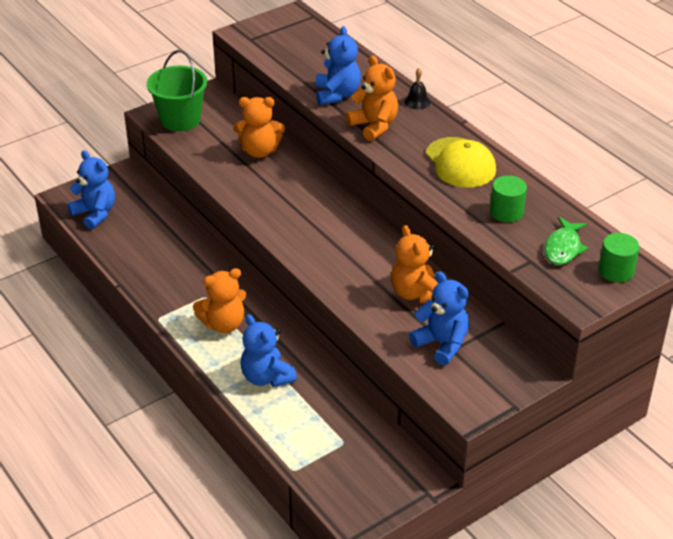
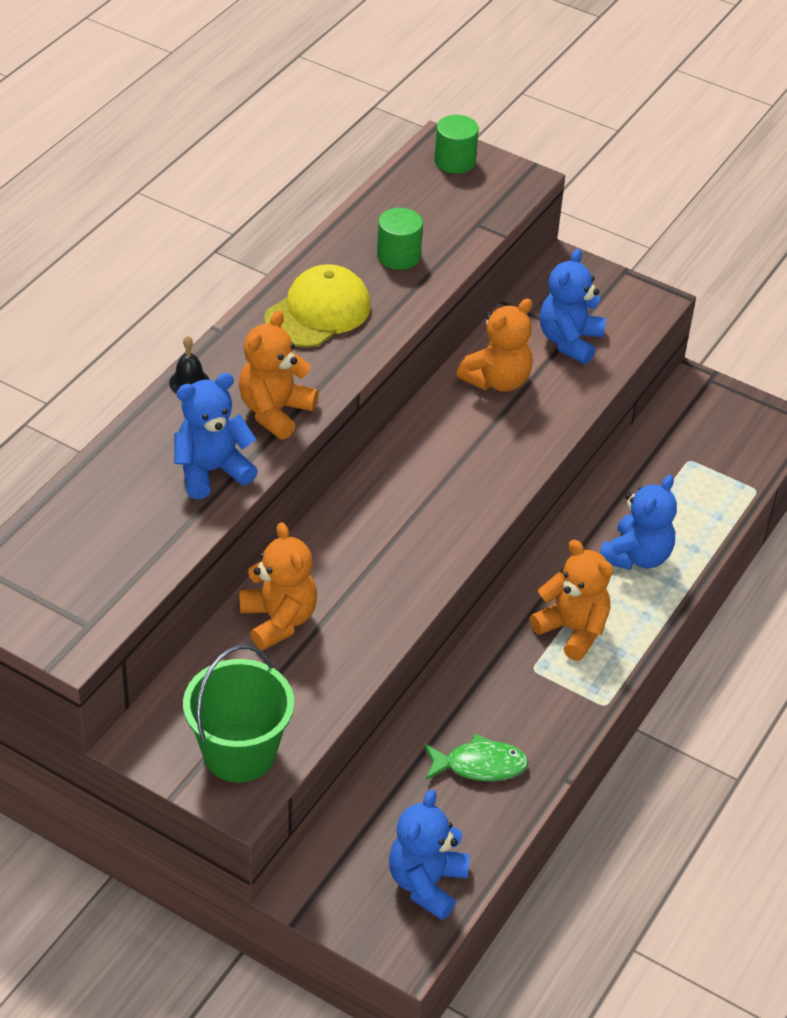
camera: 115 degrees left, 5 degrees up
(563, 248) = (439, 203): green fish -> green fish (480, 765)

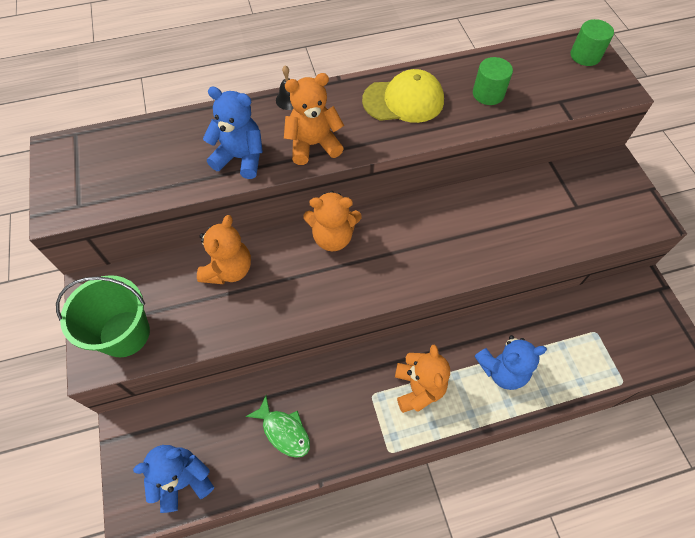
camera: 45 degrees right, 15 degrees up
(497, 380) = (498, 208): orange teddy bear -> orange teddy bear (333, 237)
(569, 341) = (569, 211): blue teddy bear -> none

